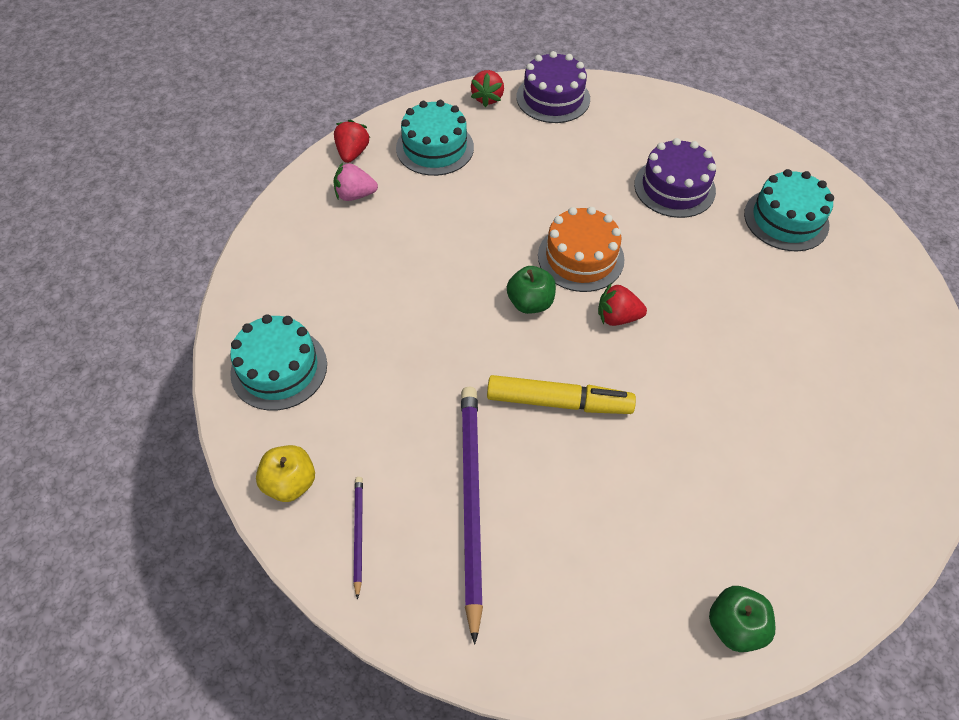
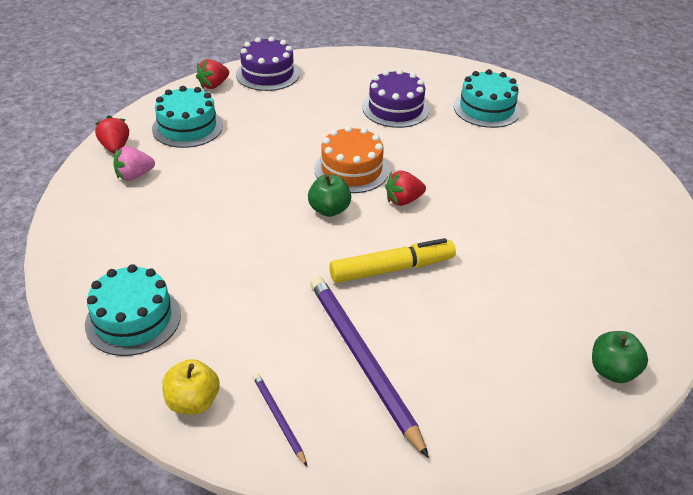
camera: 25 degrees left, 15 degrees down
(487, 98) = (213, 85): red strawberry -> red strawberry turned 60 degrees clockwise

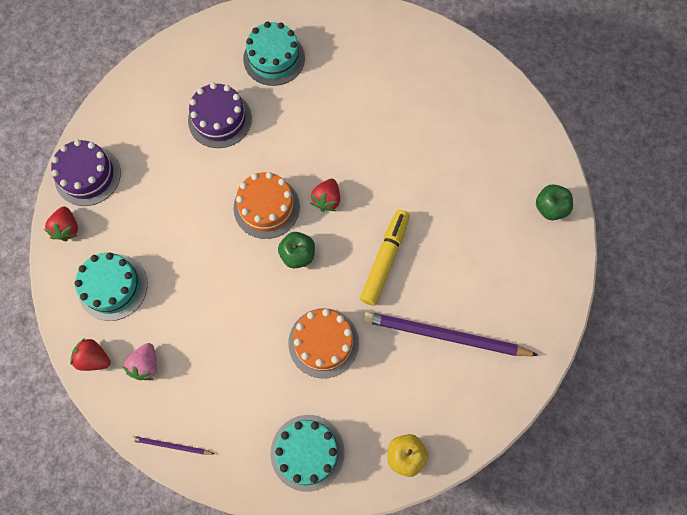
camera: 50 degrees left, 30 degrees up
(260, 271) = (323, 342): none -> orange cake
(278, 418) = (452, 414): purple pencil -> purple pencil (171, 446)

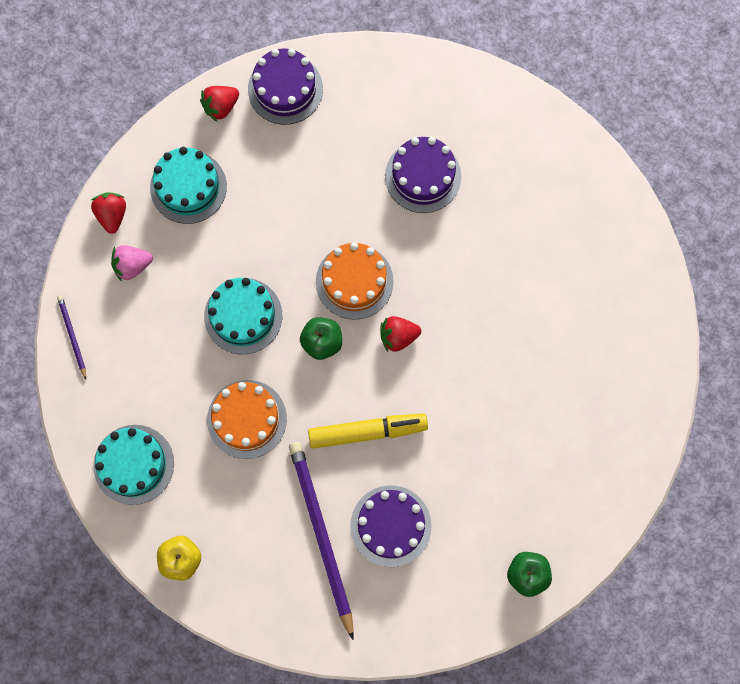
camera: 60 degrees right, 5 degrees up
(274, 58) = (527, 188): turquoise cake -> turquoise cake (243, 316)
(465, 282) = (390, 526): none -> purple cake

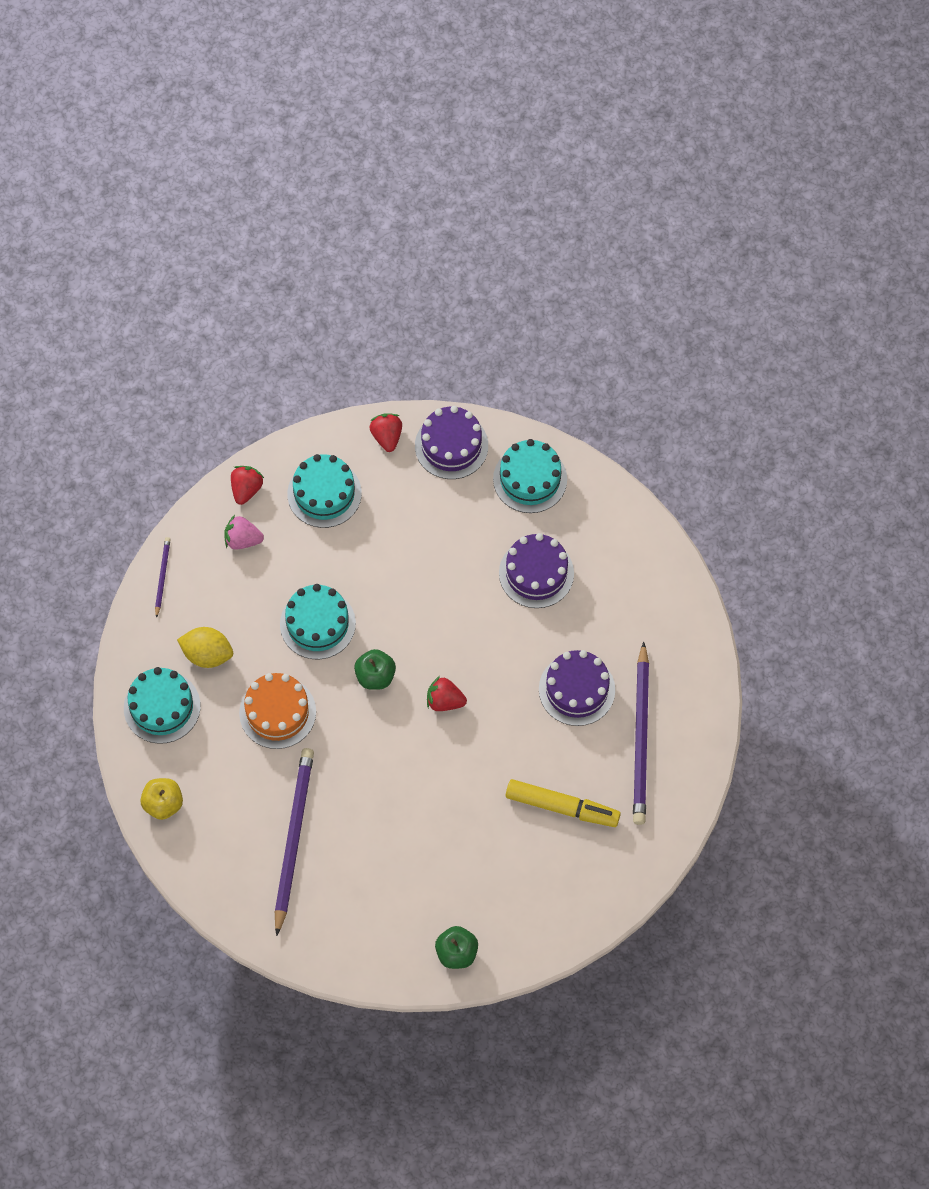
camera: 25 degrees right, 10 degrees down
(152, 393) = (207, 654): none -> yellow lemon
(221, 107) = (387, 437): red strawberry -> red strawberry turned 90 degrees clockwise
(354, 281) = (430, 637): orange cake -> none
(367, 432) = (377, 769): yellow marker -> yellow marker (562, 807)
(373, 89) = (530, 479): none -> turquoise cake
(390, 526) = (357, 857): purple cake -> purple cake (576, 689)
(594, 290) = (641, 738): none -> purple pencil

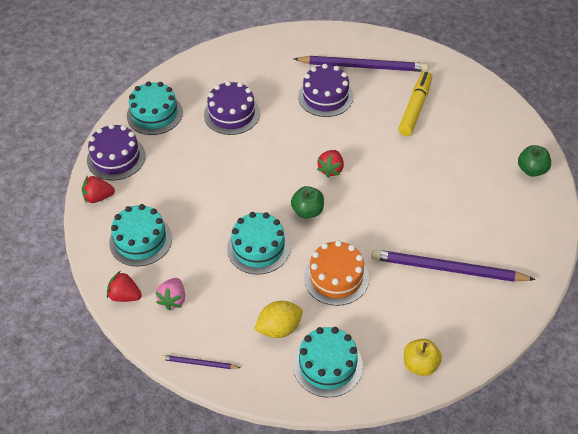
camera: 85 degrees left, 15 degrees down
(207, 654) = (279, 328): yellow lemon -> yellow lemon turned 45 degrees clockwise

